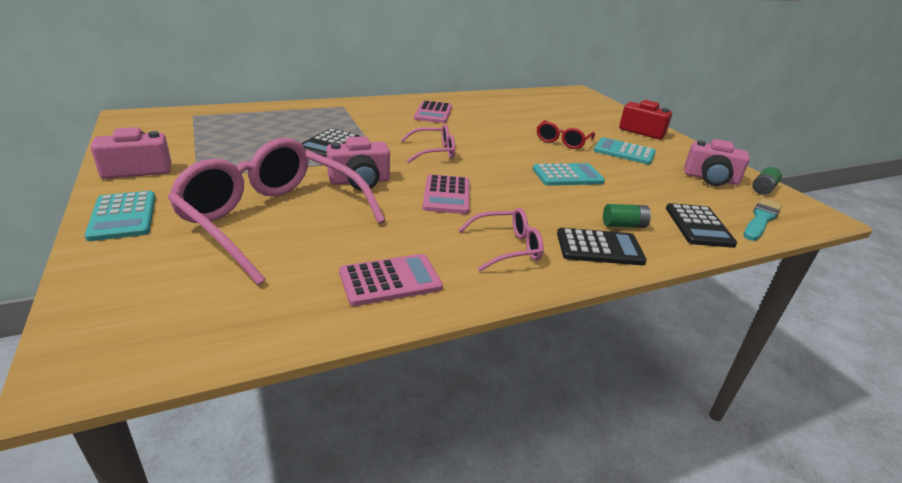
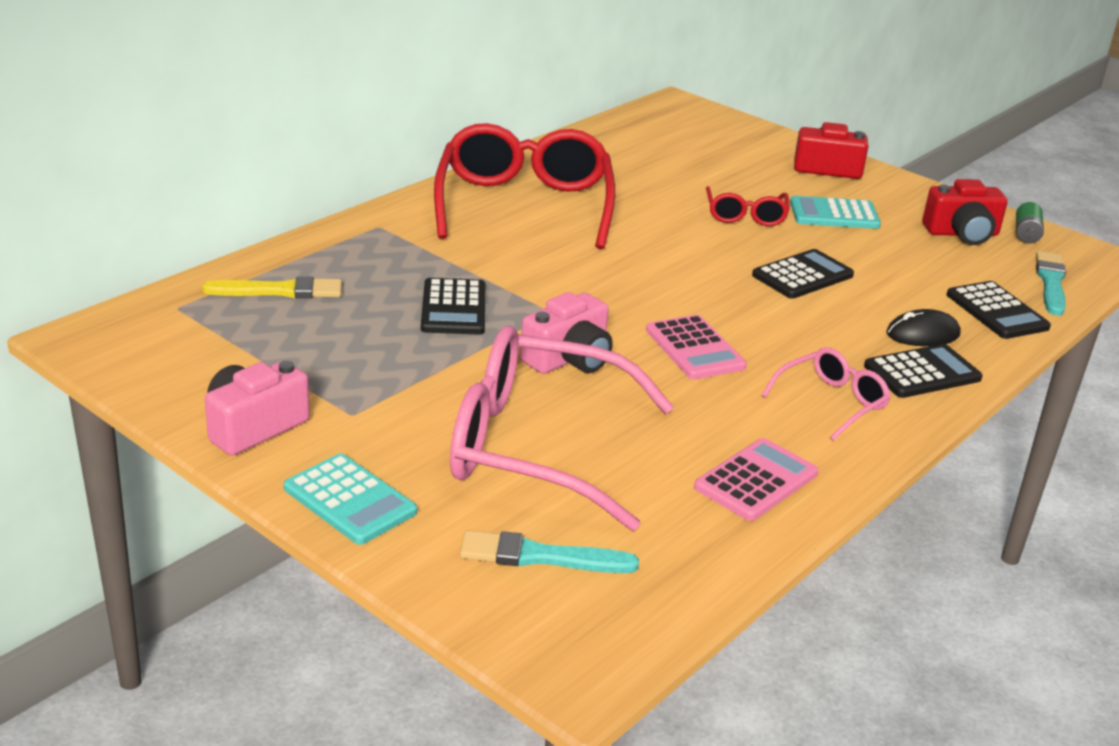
camera: 25 degrees left, 0 degrees up
(177, 282) = (541, 556): none -> turquoise brush
(251, 119) = (279, 291): none -> yellow brush
(433, 113) = (524, 205): pink calculator -> red glasses
(433, 152) = (604, 281): pink glasses -> none
(567, 176) = (802, 275): turquoise calculator -> black calculator
(624, 225) = (922, 334): green battery -> black mouse
(710, 179) = (962, 233): pink camera -> red camera

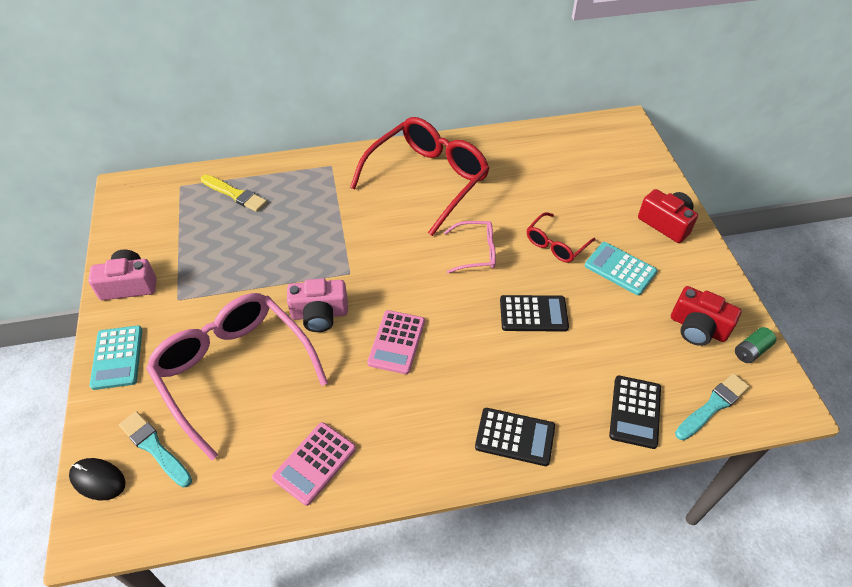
camera: 40 degrees right, 20 degrees up
(453, 308) = (303, 246): black calculator -> none
(756, 480) = (315, 463): pink calculator -> pink calculator turned 135 degrees clockwise
(831, 402) = (427, 429): pink glasses -> pink glasses (476, 252)
(922, 334) = (555, 404): black mouse -> black mouse (98, 480)

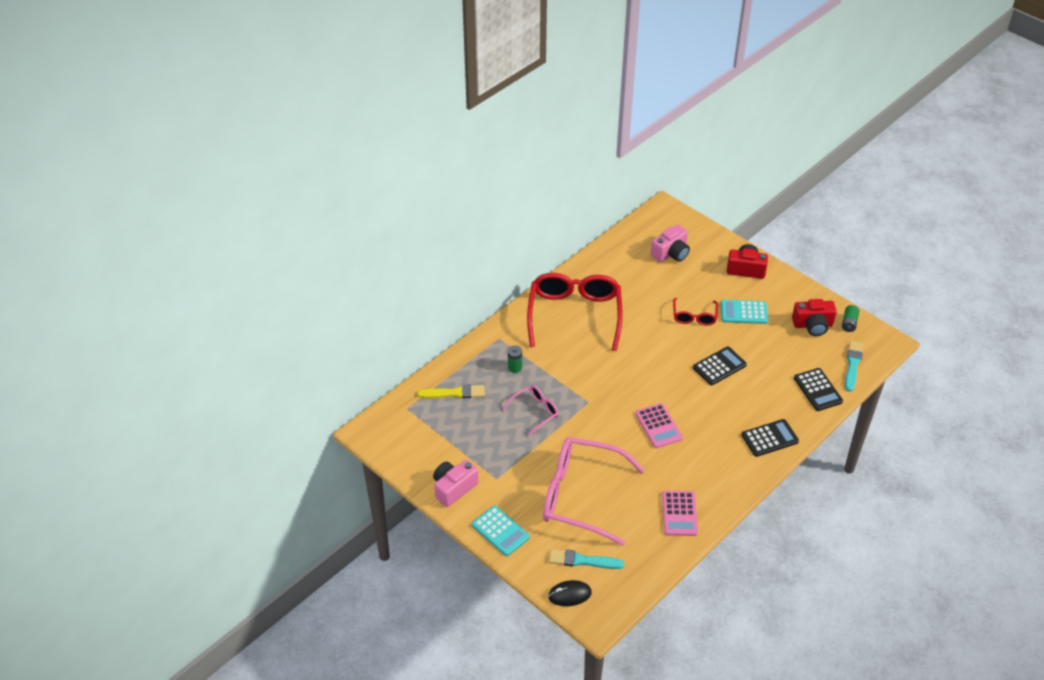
camera: 35 degrees left, 5 degrees down
(316, 200) = (515, 367): none -> green battery
(320, 314) = (596, 436): pink camera -> pink camera (671, 253)
(476, 252) = (652, 347): pink glasses -> pink glasses (535, 412)

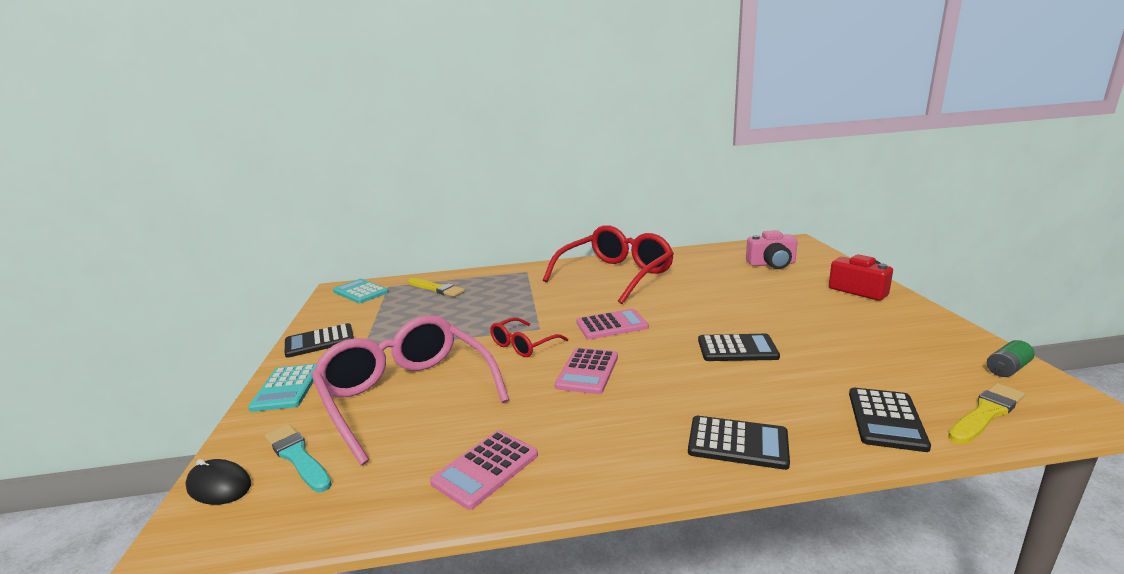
camera: 40 degrees right, 25 degrees down
(454, 488) = (320, 341): pink camera -> black calculator
(515, 367) = (510, 289): green battery -> none
(535, 412) = (478, 319): pink glasses -> none
(630, 377) = (612, 325): none -> pink calculator
(694, 316) = (749, 305): red glasses -> red glasses (523, 345)
(744, 312) = (823, 318): turquoise calculator -> turquoise calculator (360, 292)
(813, 325) = (931, 354): red camera -> none
(852, 365) = (986, 413): turquoise brush -> yellow brush

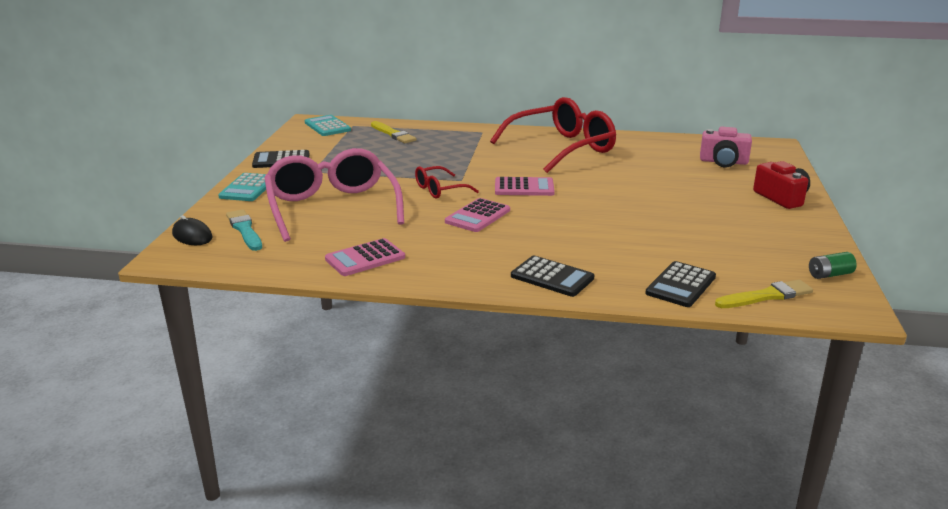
camera: 15 degrees right, 5 degrees up
(737, 349) = (614, 222): black calculator -> none

